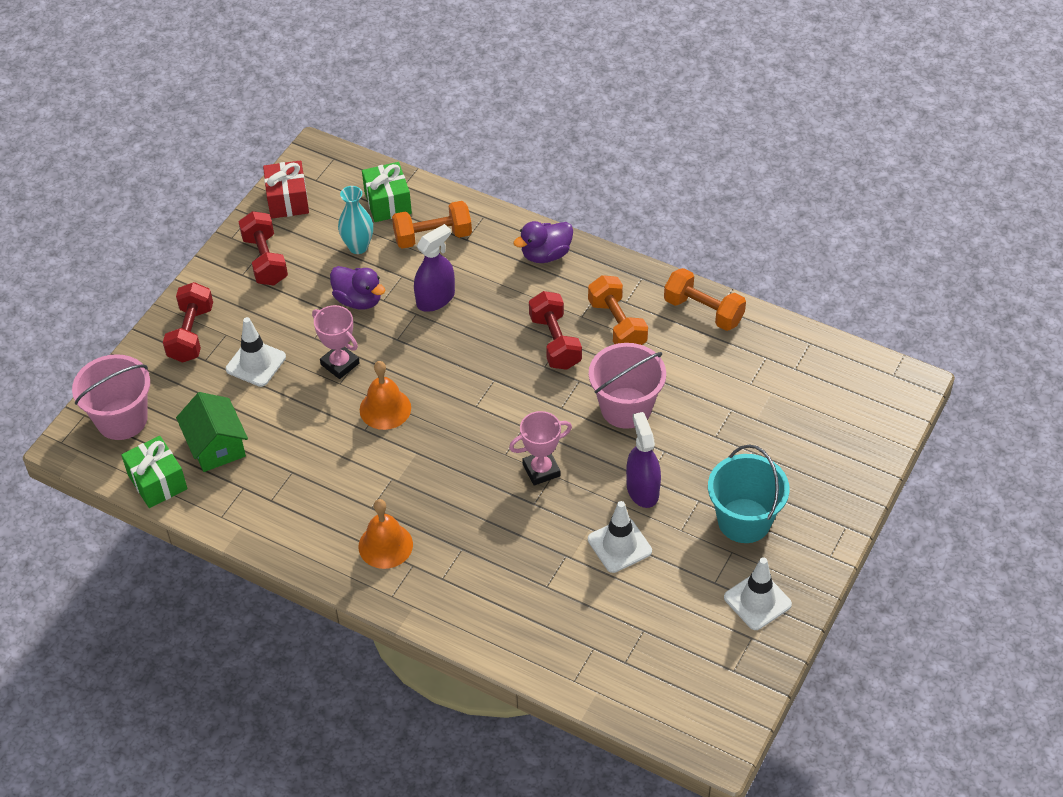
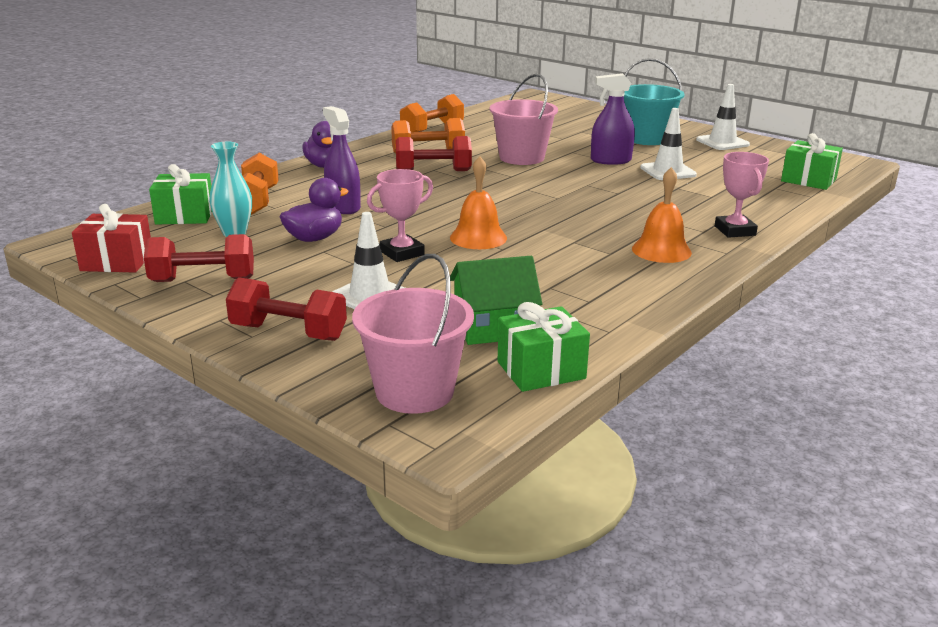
camera: 80 degrees left, 25 degrees down
(541, 470) = (580, 187): pink trophy -> pink trophy (735, 231)
(630, 683) = (808, 180): none -> green gift

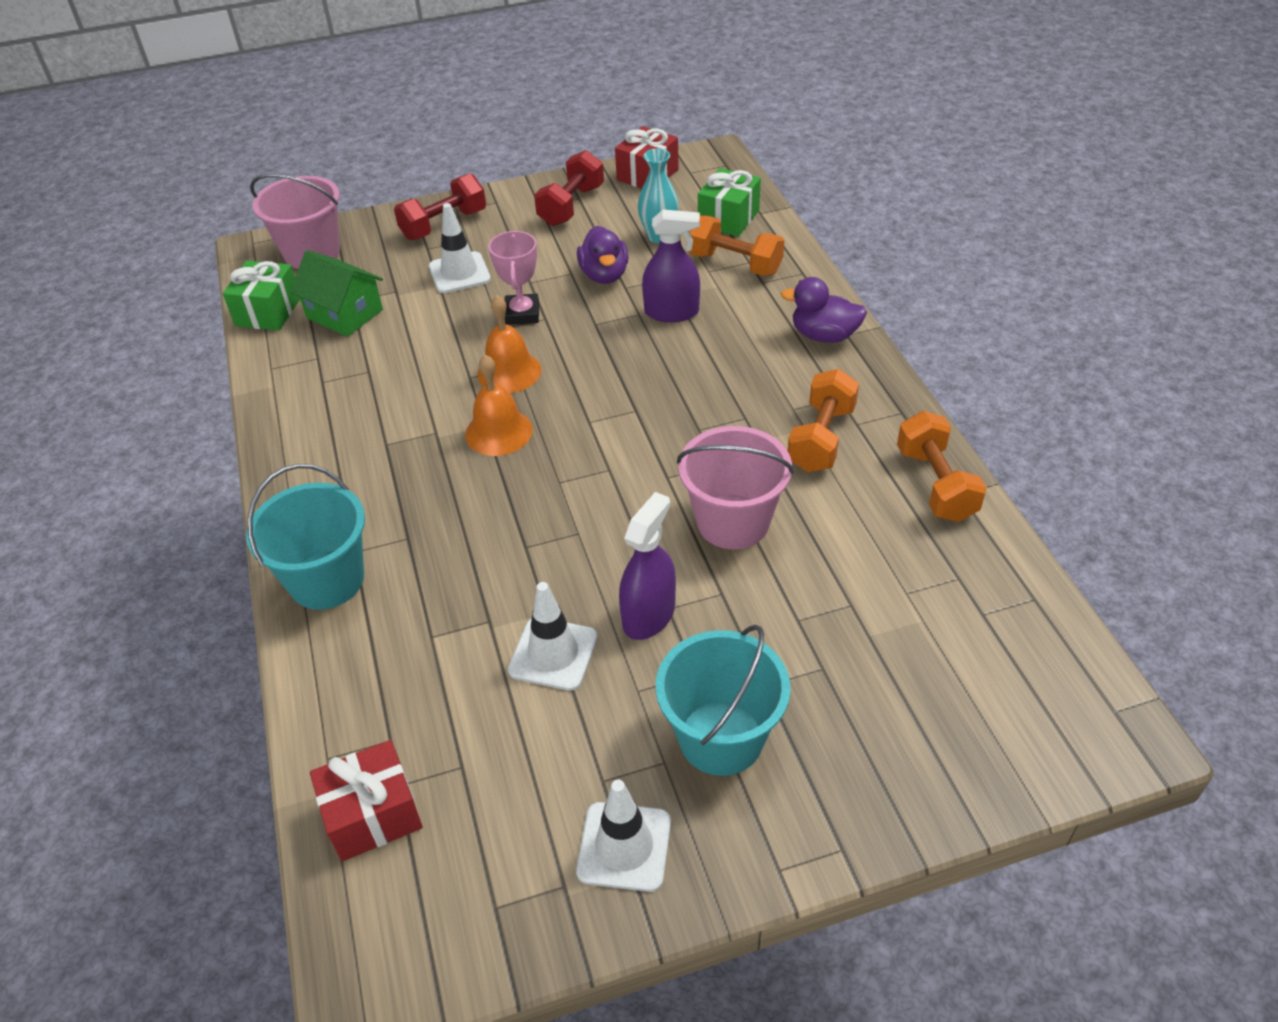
camera: 125 degrees right, 20 degrees up
(433, 171) = (737, 414): red dumbbell -> none
(493, 327) = (344, 314): green house -> green house turned 75 degrees counterclockwise
(661, 250) = (351, 484): orange bell -> orange bell (498, 432)
(735, 231) = (327, 580): pink trophy -> turquoise bucket
(808, 180) = (373, 814): green gift -> red gift

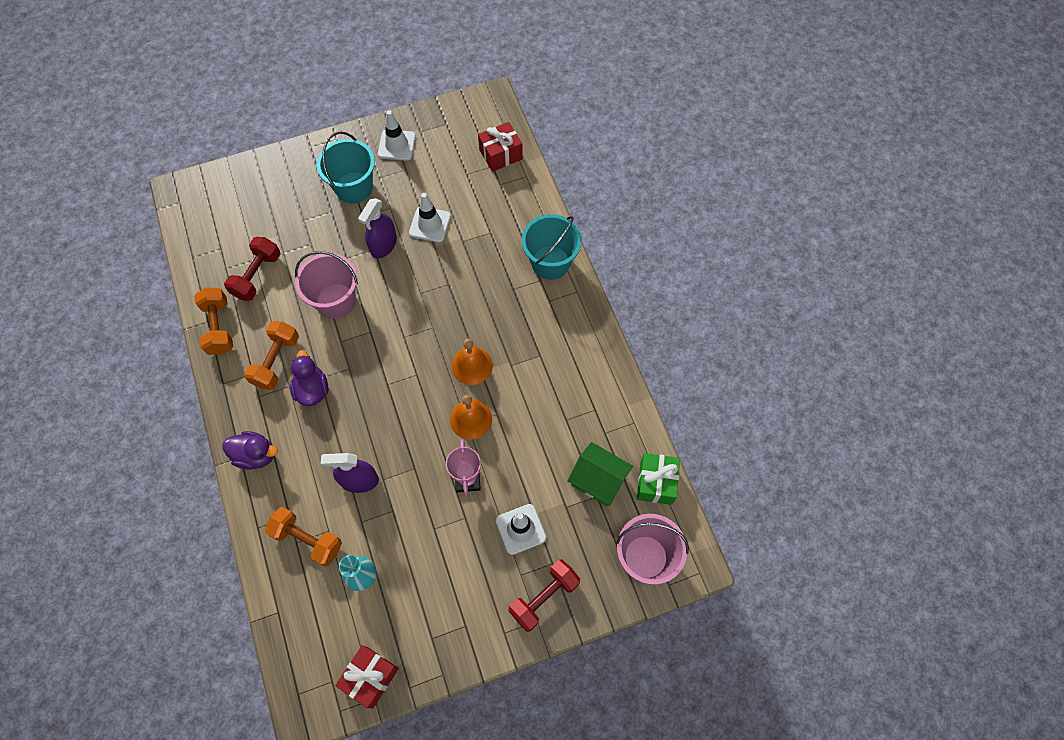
camera: 175 degrees right, 20 degrees up
(571, 206) = (438, 625): red dumbbell -> red dumbbell (257, 276)
(604, 275) = (408, 525): purple duck -> purple duck (312, 389)
(728, 218) = (305, 604): green gift -> none

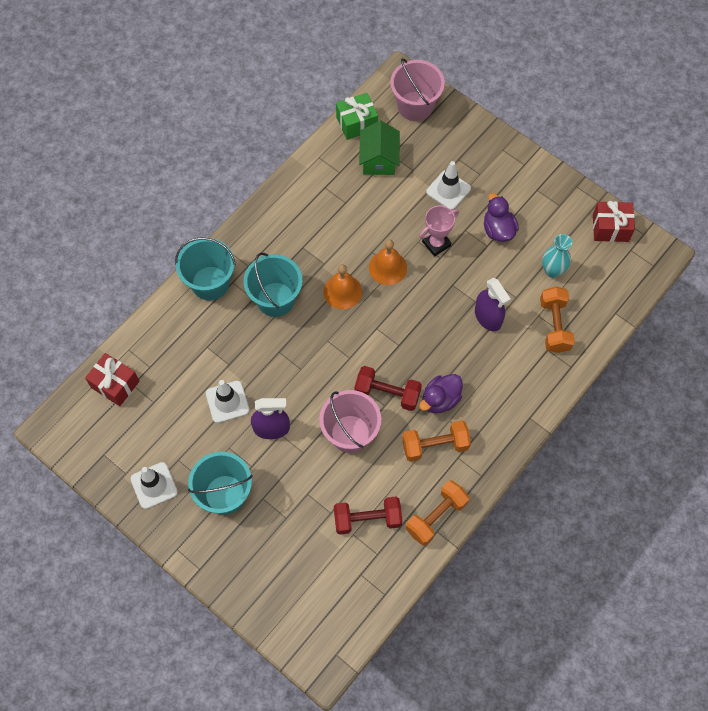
camera: 120 degrees left, 0 degrees up
(256, 455) = (520, 406): purple duck -> purple duck (498, 230)
(500, 306) = (275, 299): none -> turquoise bucket
(544, 597) = (484, 152): red dumbbell -> red dumbbell (387, 393)

